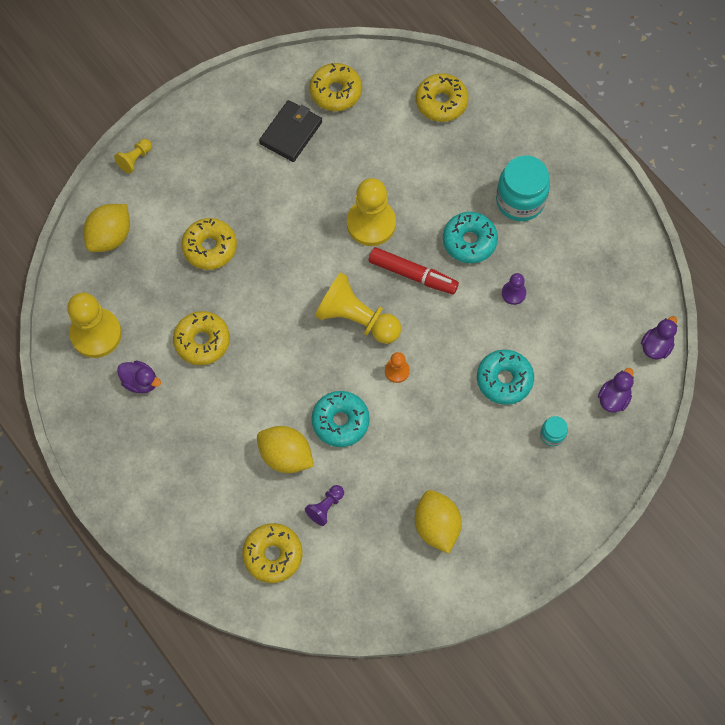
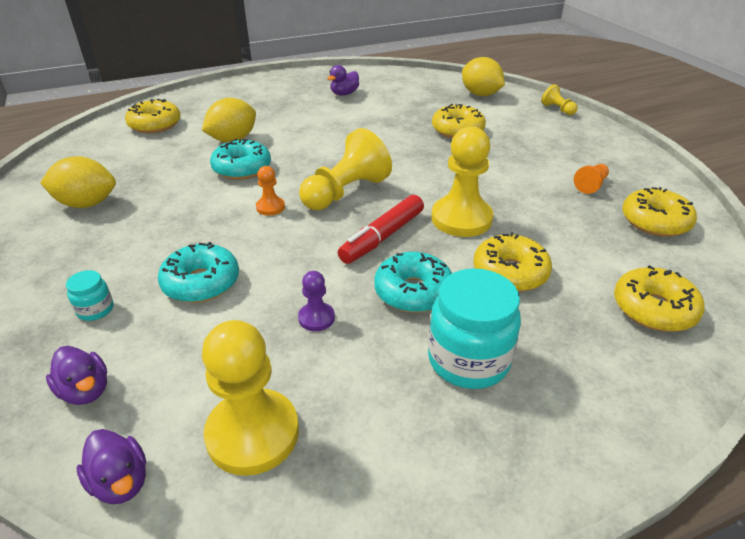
camera: 105 degrees right, 30 degrees down
(96, 334) = (394, 83): yellow pawn -> yellow pawn (253, 433)
(202, 341) = (365, 118): yellow donut -> yellow donut (510, 272)
(291, 133) = (591, 185): black wallet -> orange pawn
(325, 507) = (169, 151): purple pawn -> none

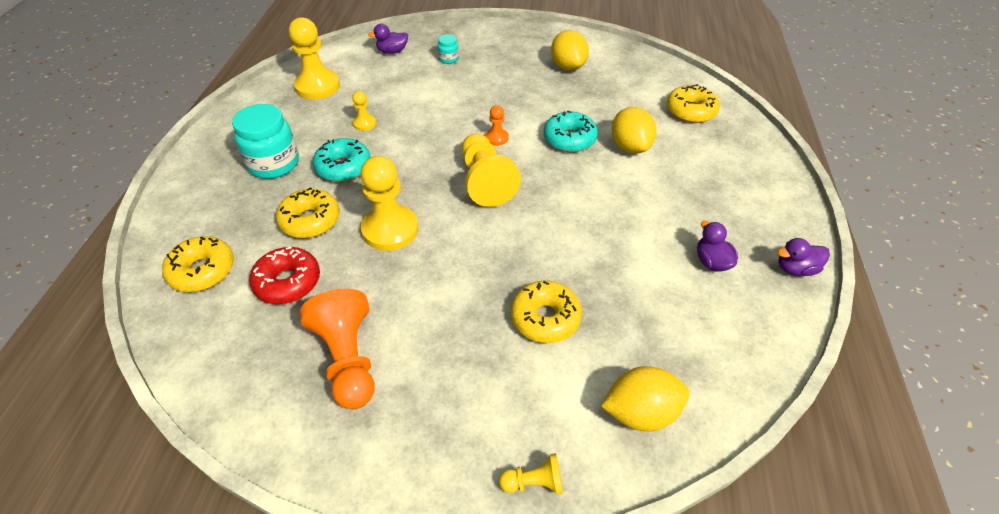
camera: 120 degrees right, 10 degrees up
(87, 204) = (568, 66): yellow lemon -> yellow lemon turned 45 degrees counterclockwise
(121, 482) = (334, 54): purple duck -> purple duck (795, 269)
(201, 283) = (437, 93): turquoise donut -> none
(316, 318) = (364, 123): purple pawn -> yellow pawn
(382, 237) = (410, 177): red marker -> none
(584, 246) = (288, 282): none -> red donut
(591, 185) = (348, 359): orange pawn -> orange pawn, size x2.06
(655, 222) = (257, 361): yellow donut -> none

